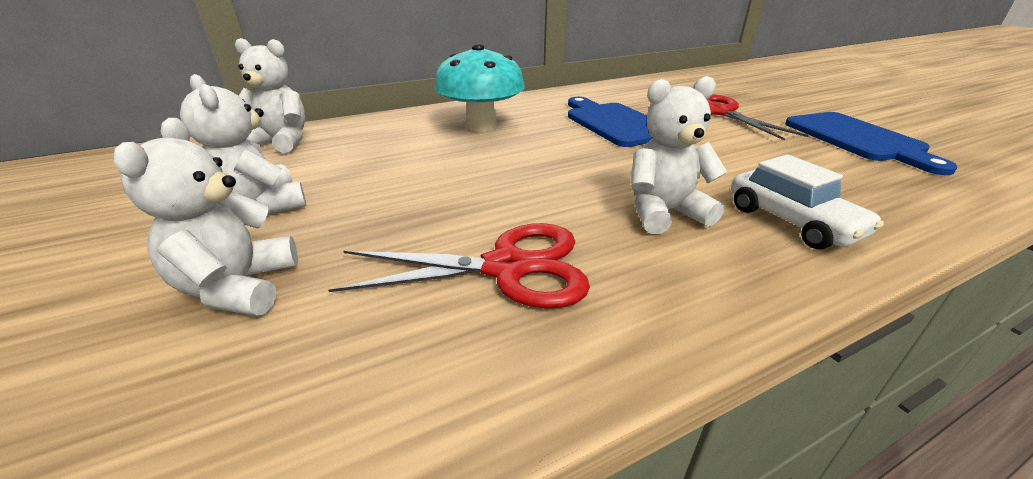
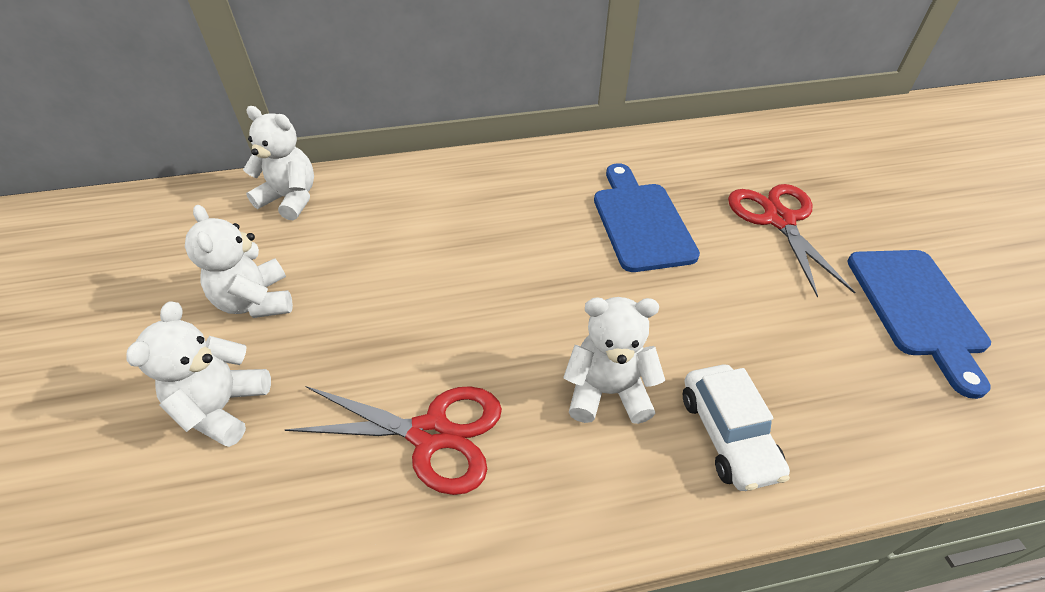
camera: 15 degrees right, 15 degrees up
(481, 126) = (492, 202): turquoise mushroom -> none

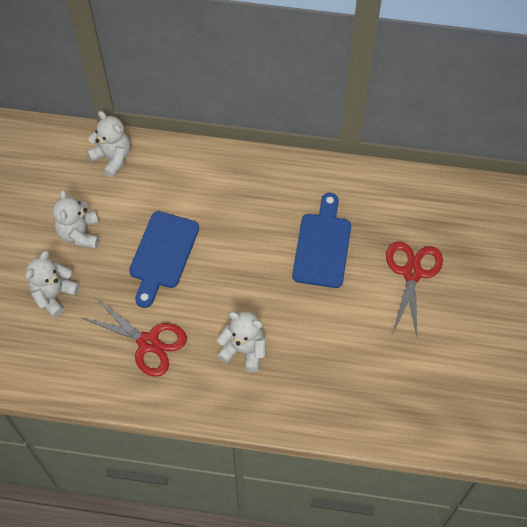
camera: 20 degrees right, 15 degrees up
(727, 434) = (291, 392): white car -> none
(917, 308) = (447, 360): blue cutting board -> blue cutting board (162, 254)

